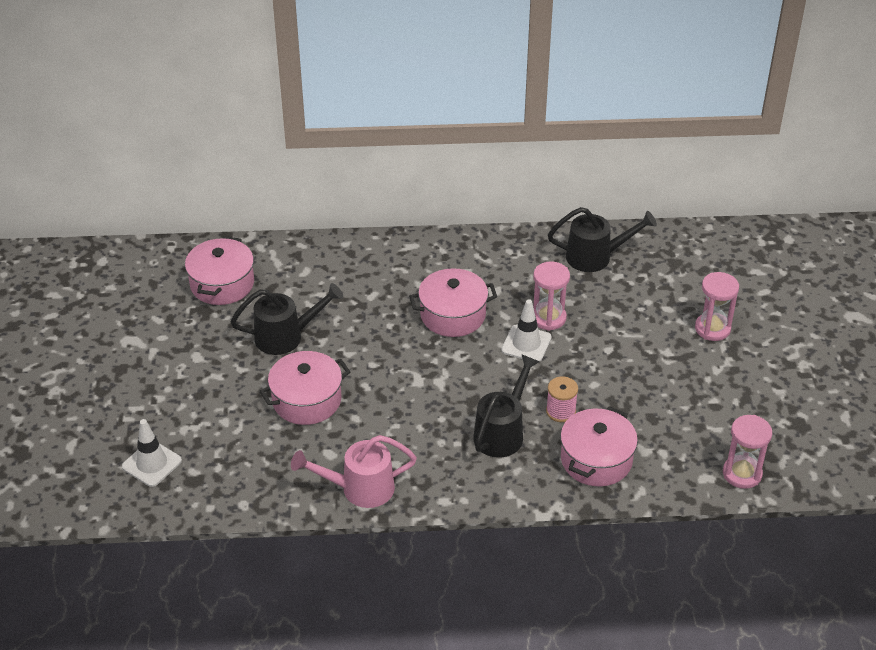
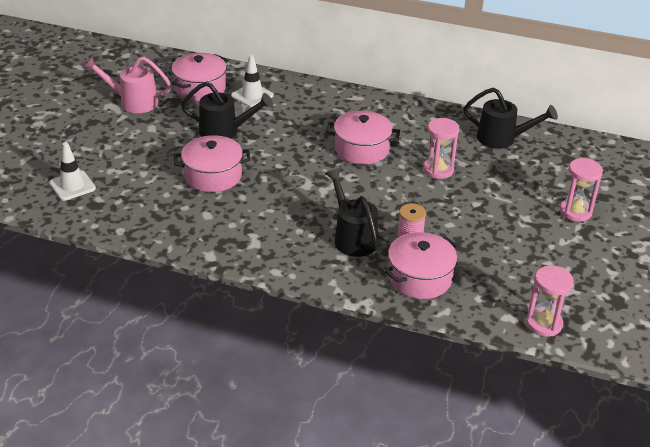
camera: 20 degrees right, 5 degrees down
(359, 488) = (214, 244): pink watering can -> pink watering can (133, 102)
(502, 432) = (352, 237): black watering can -> black watering can turned 75 degrees counterclockwise
(526, 344) = (409, 182): white traffic cone -> white traffic cone (252, 96)

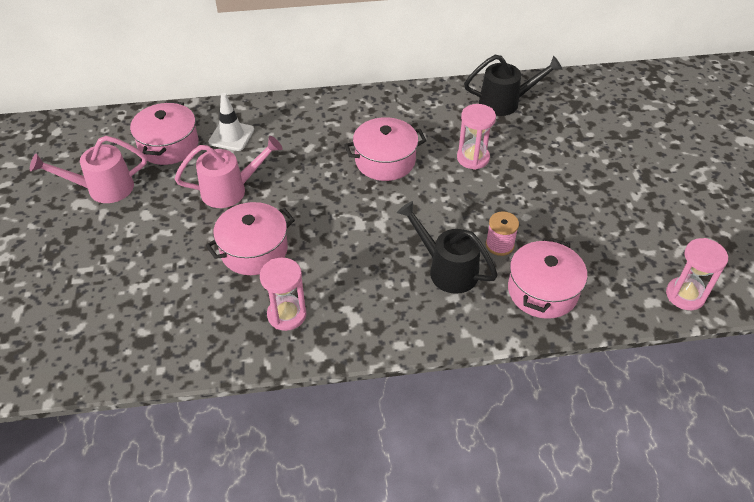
camera: 25 degrees left, 10 degrees up
(72, 186) = (100, 326): white traffic cone -> none
(224, 131) = (230, 190): black watering can -> pink watering can
(575, 211) = (622, 159): pink hourglass -> pink hourglass (287, 315)

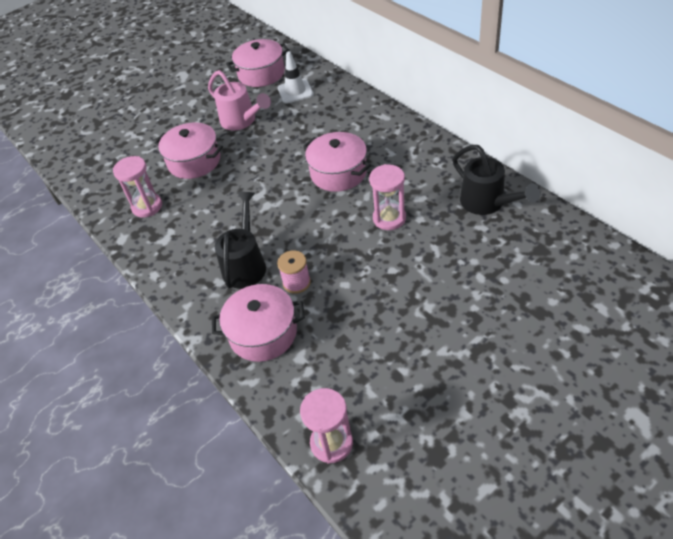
camera: 65 degrees right, 0 degrees up
(103, 189) = (201, 74): pink watering can -> none

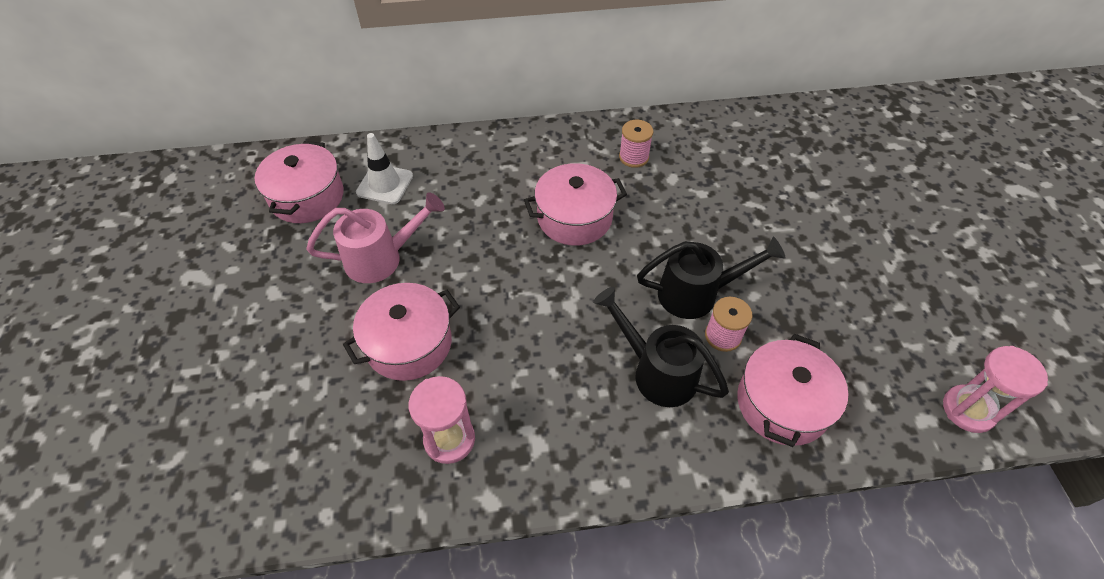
camera: 65 degrees left, 5 degrees up
(389, 218) = (683, 214): pink hourglass -> none
(421, 171) = (633, 157): none -> pink spool
(487, 203) = (719, 140): black watering can -> black watering can (696, 294)

